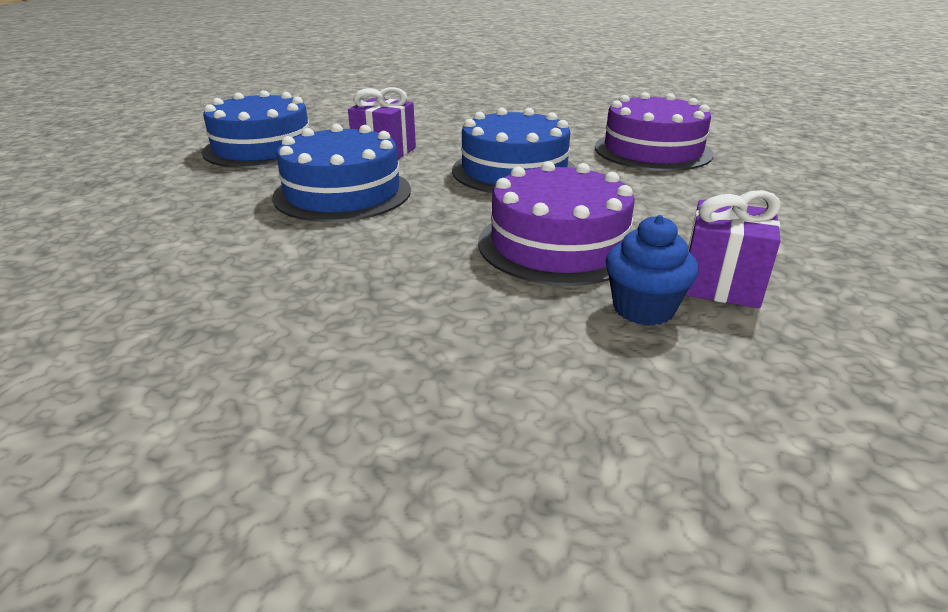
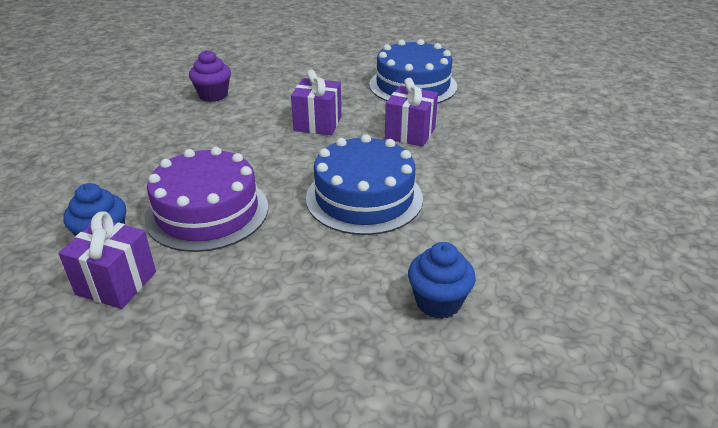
camera: 90 degrees right, 5 degrees up
(193, 273) = (213, 95): none -> purple cupcake
(342, 193) = (317, 123): blue cake -> purple gift
(652, 150) = (438, 302): purple cake -> blue cupcake

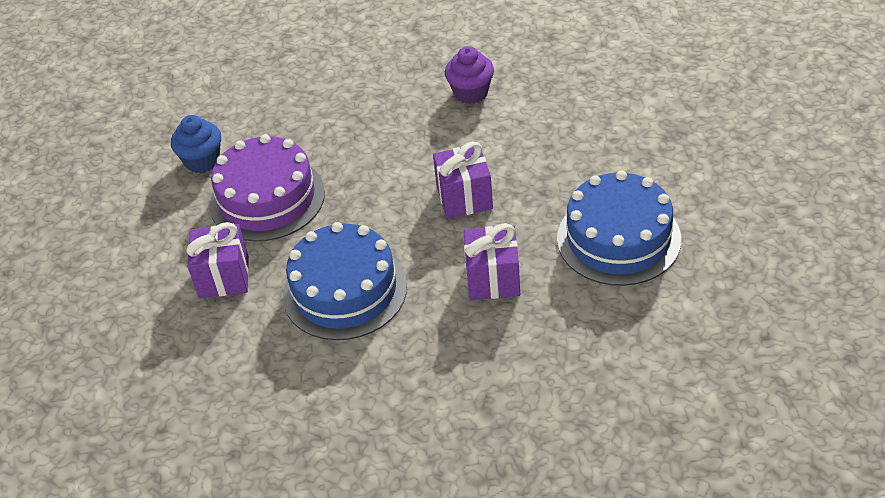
camera: 70 degrees right, 10 degrees up
(116, 283) = (158, 198): purple gift -> purple gift (224, 277)
(438, 302) = (218, 396): blue cupcake -> none

